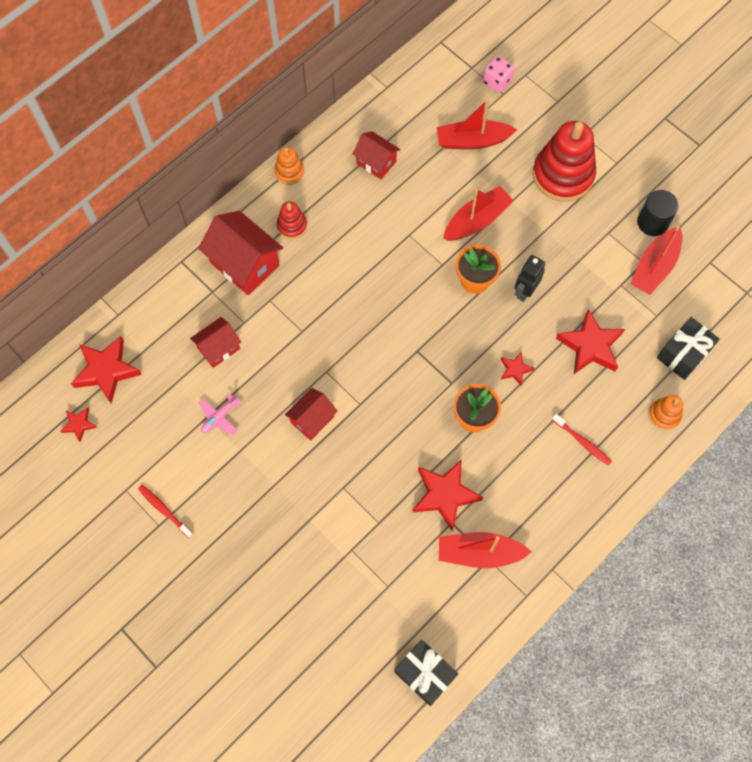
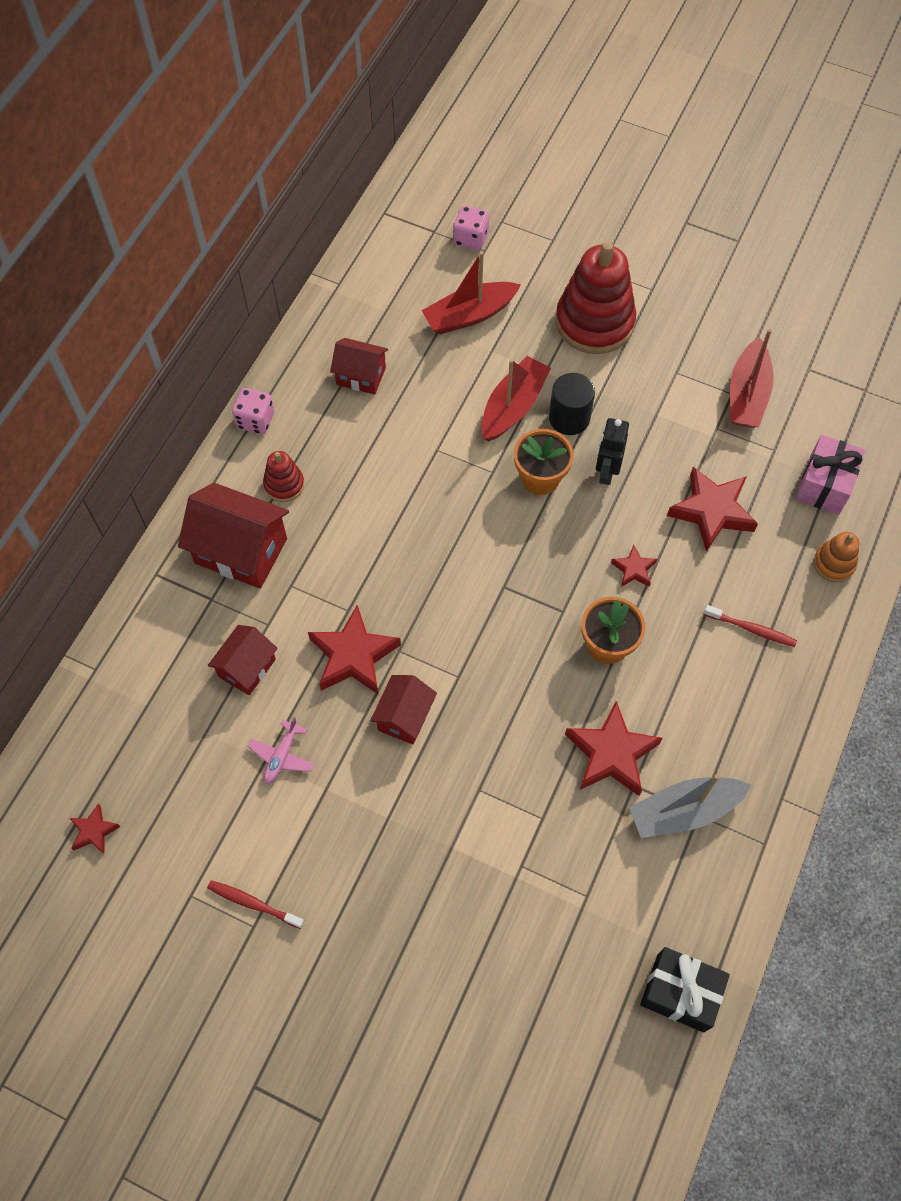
camera: 20 degrees left, 5 degrees down
(106, 371) = (106, 747): red star -> red star (353, 656)
(289, 172) = (255, 420): orange stacking toy -> pink dice
(479, 553) = (684, 811): red boat -> grey boat
(652, 222) = (722, 344): black cylinder -> black cylinder (569, 418)
(683, 354) = (824, 485): black gift -> pink gift

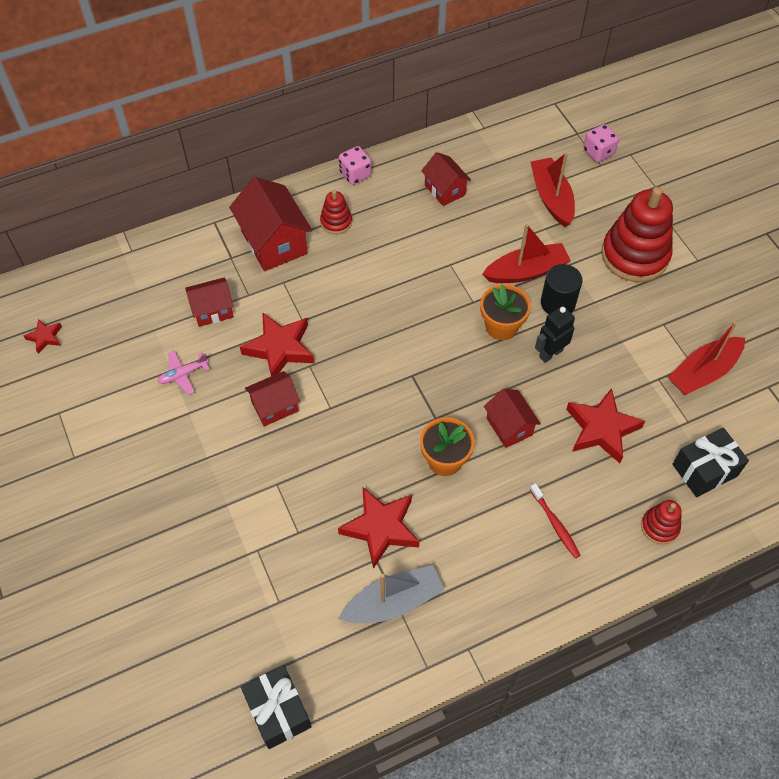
camera: 40 degrees right, 5 degrees down
(253, 904) = (86, 444): red toothbrush -> none
(469, 315) = (551, 198): red boat -> red boat turned 60 degrees clockwise
(633, 569) = (509, 426): red star -> red house
(684, 811) = (393, 602): grey boat -> grey boat turned 135 degrees clockwise
(824, 485) = (704, 470): pink gift -> black gift
(833, 564) = (659, 527): orange stacking toy -> red stacking toy

